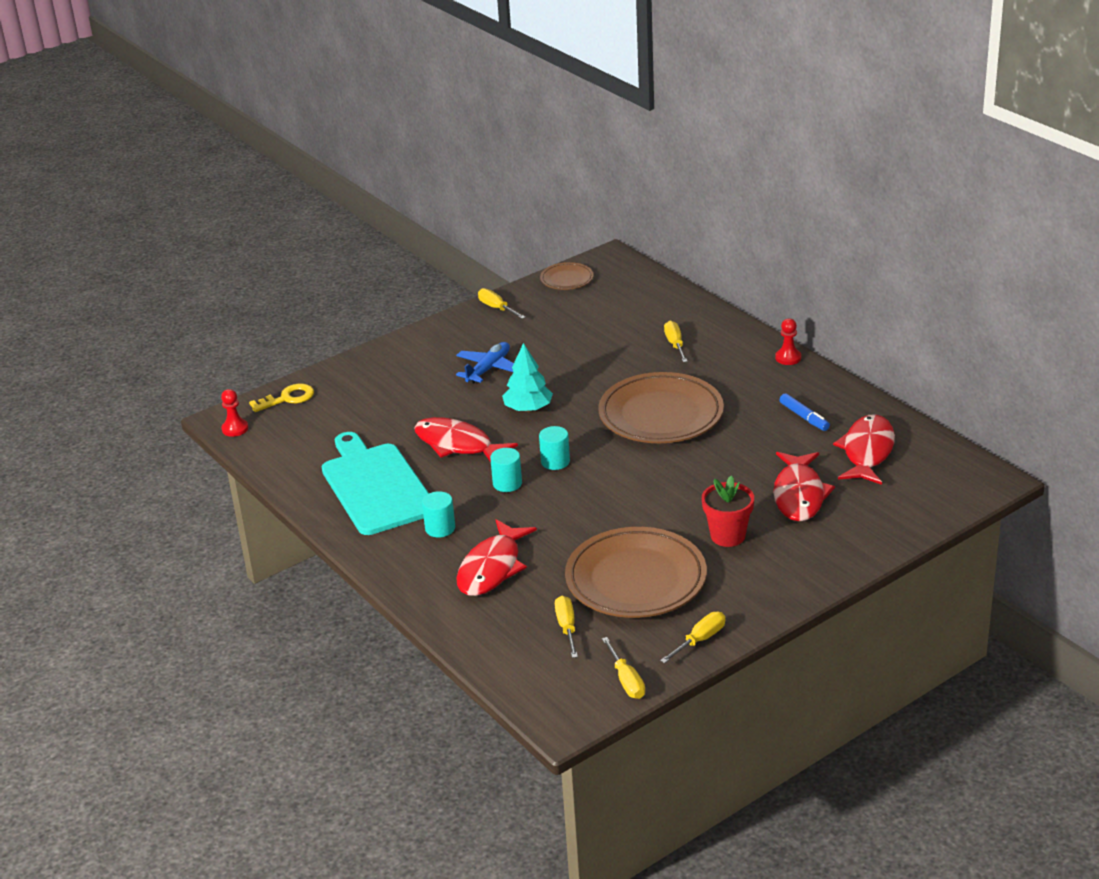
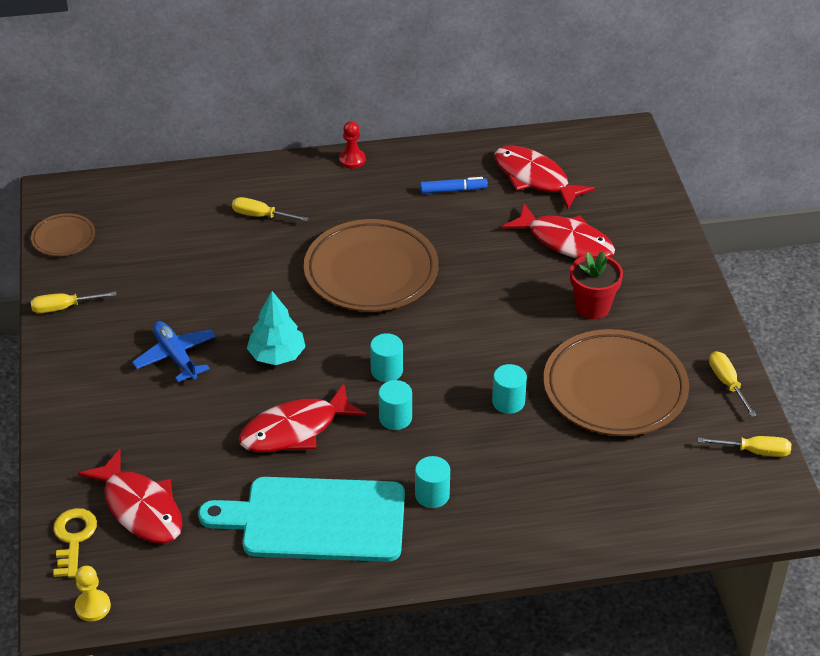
camera: 65 degrees left, 10 degrees up
(235, 429) = (93, 607): red pawn -> yellow pawn
(492, 568) = (527, 480): red fish -> red fish (140, 508)
(567, 627) = (655, 461): yellow screwdriver -> none
(572, 530) = (508, 402): none -> turquoise cylinder

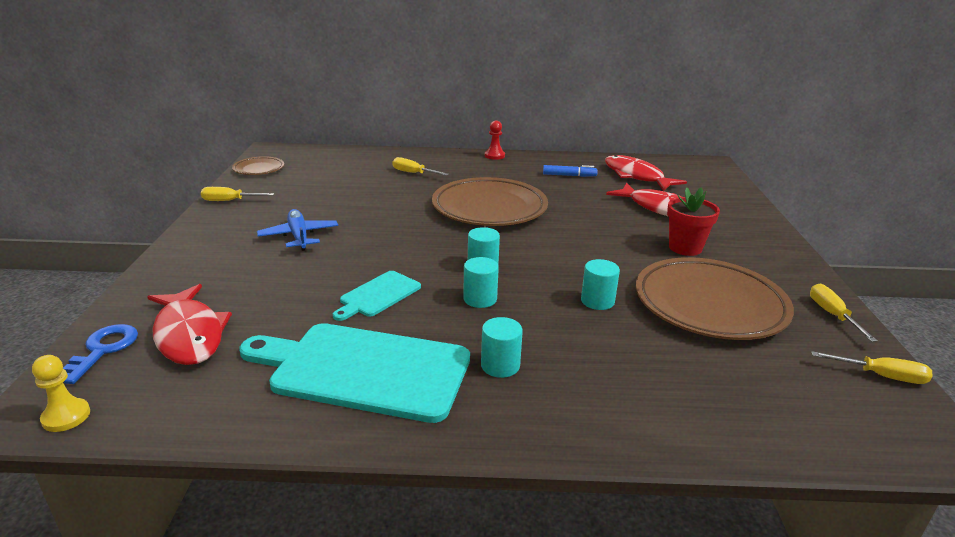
camera: 10 degrees right, 15 degrees down
(73, 538) = (102, 350): yellow key -> blue key
(277, 355) = (387, 245): turquoise tree -> none
(295, 430) = (378, 295): red fish -> turquoise cutting board

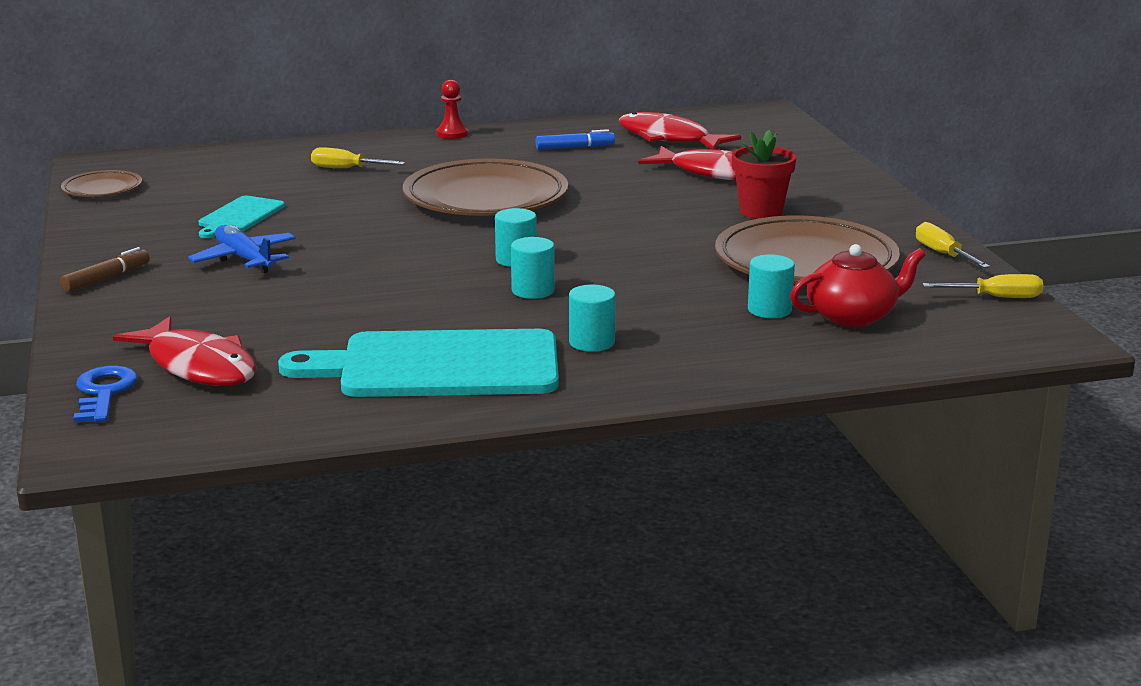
camera: 15 degrees left, 5 degrees down
(66, 416) = (129, 445): yellow pawn -> none
(200, 239) = (106, 278): none -> brown marker
(230, 201) = (100, 232): yellow screwdriver -> none
(378, 295) = (403, 303): turquoise cutting board -> turquoise cutting board (239, 216)
(597, 301) = (675, 275): turquoise cylinder -> turquoise cylinder (769, 310)
(740, 376) = (853, 316): none -> red teapot

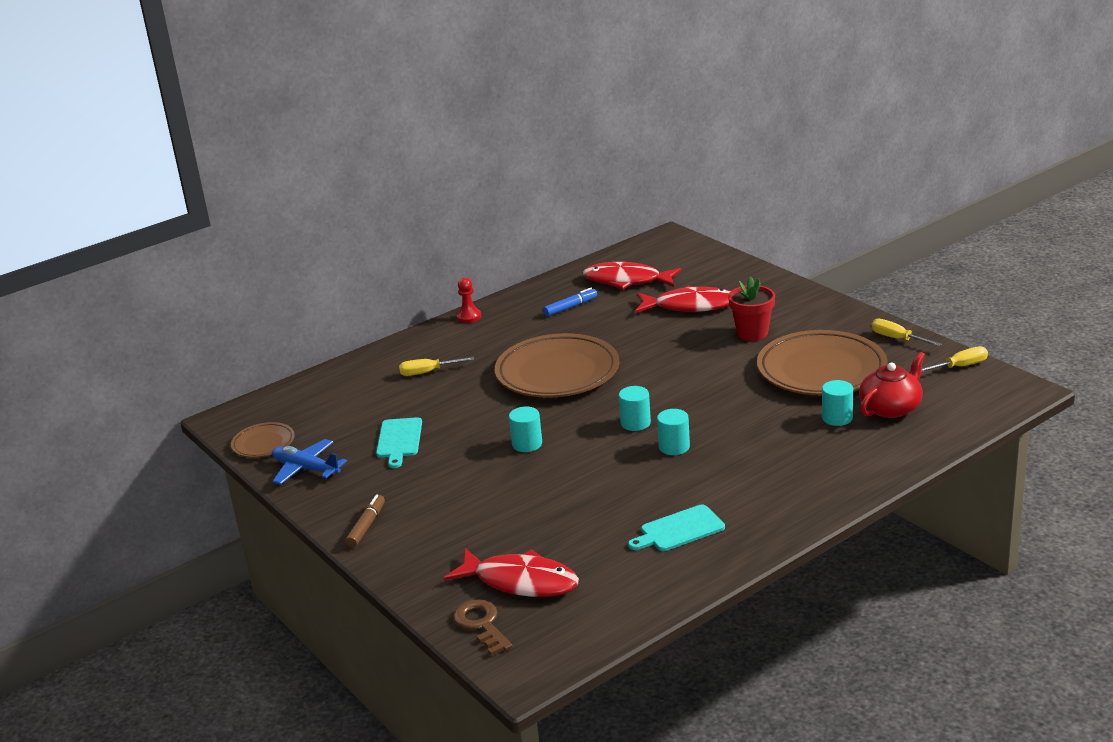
camera: 20 degrees left, 5 degrees up
(104, 393) = (481, 624): blue key -> brown key
(244, 259) = (447, 478): blue plane -> blue plane (306, 469)
(439, 366) = (679, 530): turquoise cutting board -> turquoise cutting board, size x0.50
(591, 342) = (755, 479): turquoise cylinder -> turquoise cylinder (527, 444)

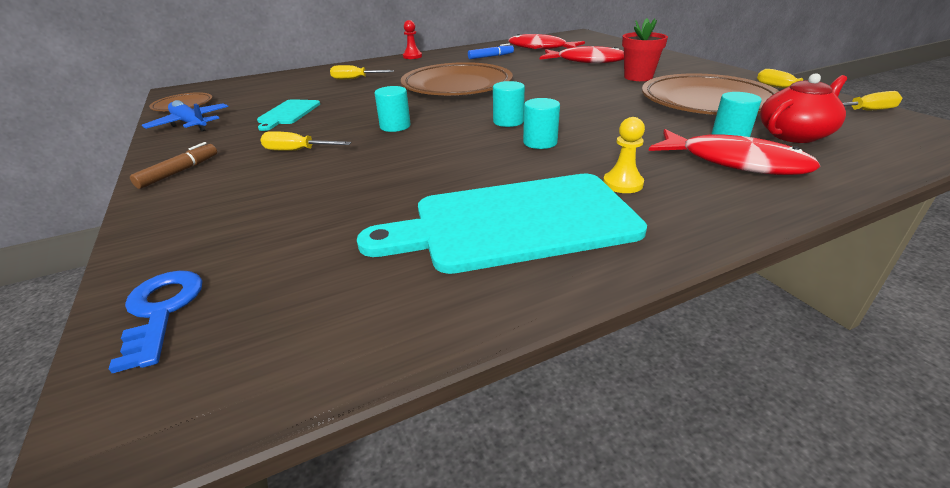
camera: 10 degrees right, 5 degrees up
(455, 488) = (297, 151): none -> yellow screwdriver
(481, 624) = (161, 311): brown key -> blue key
(521, 582) = (272, 256): red fish -> red fish (735, 162)
(679, 530) = (514, 223): turquoise cutting board -> turquoise cutting board, size x2.01
(751, 483) = (622, 184): none -> yellow pawn

